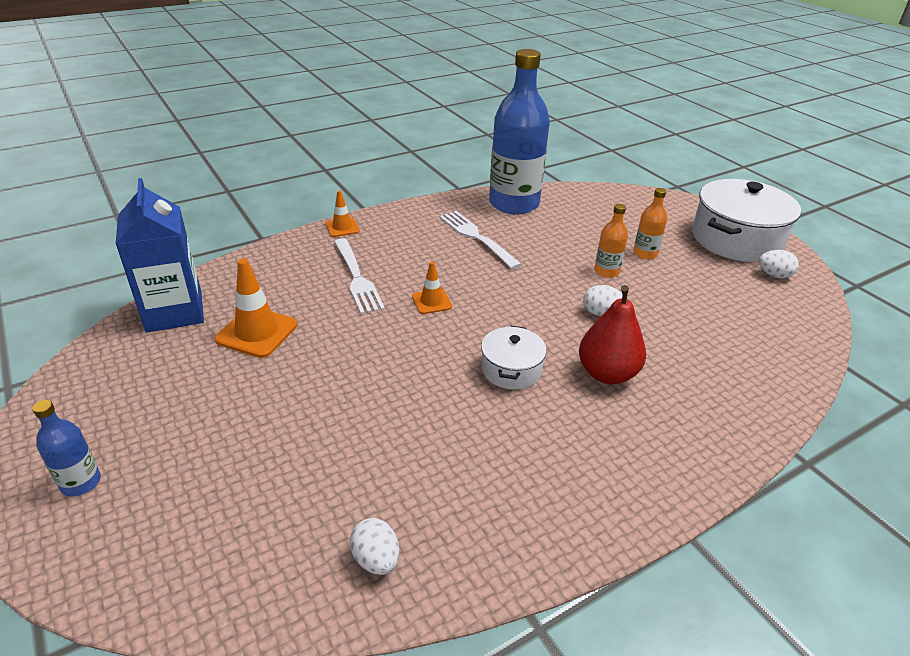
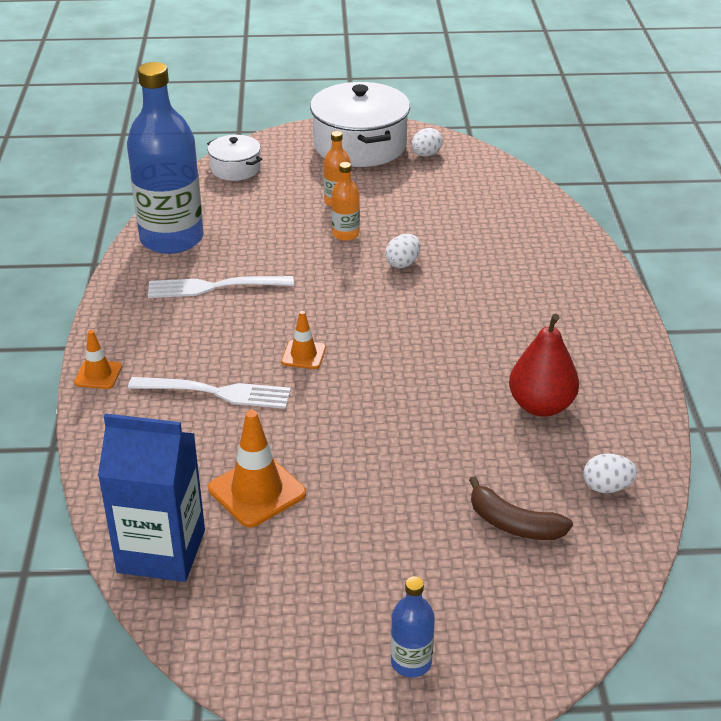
camera: 60 degrees left, 0 degrees up
(284, 498) = (514, 524): none -> brown banana
(511, 369) = (441, 343): white pot -> white pot (235, 169)
(607, 374) = (483, 294): red pear -> red pear (541, 406)

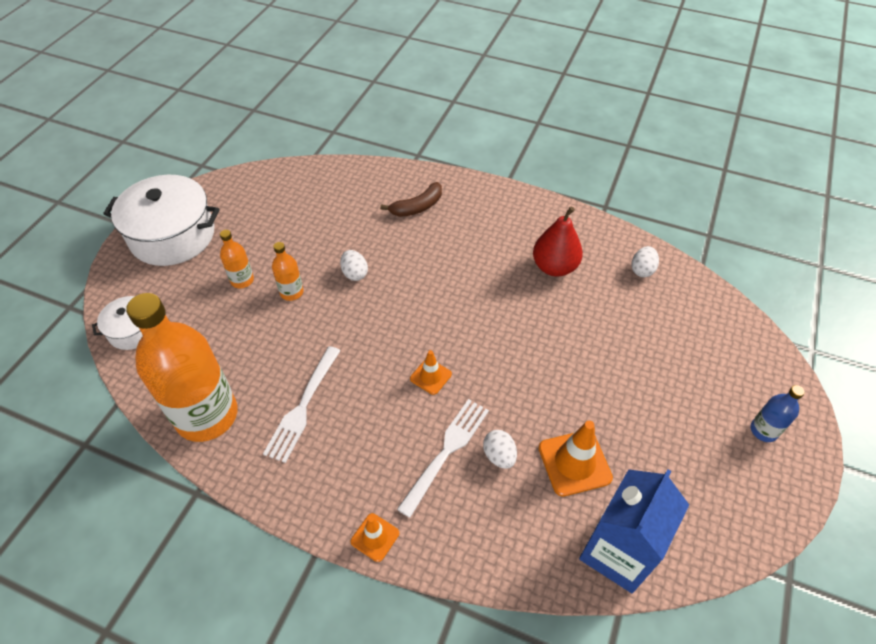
camera: 65 degrees left, 15 degrees up
(172, 239) = (207, 415): blue bottle -> orange bottle
(426, 155) = (221, 203): white egg -> white egg (499, 455)
(514, 524) = (658, 328): brown banana -> brown banana (417, 207)

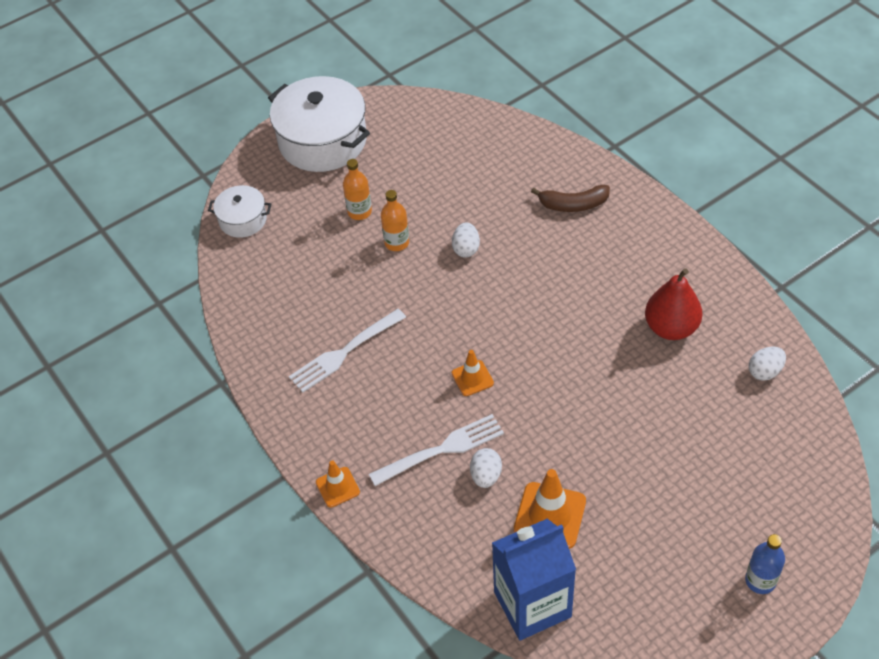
camera: 35 degrees right, 0 degrees up
(207, 415) = (262, 323): orange bottle -> none

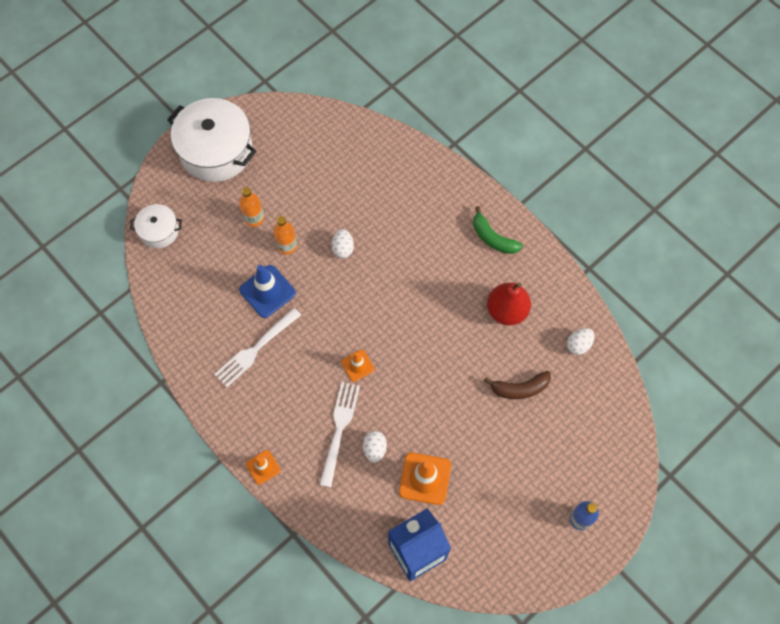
camera: 10 degrees left, 15 degrees up
(367, 290) = (267, 291): none -> blue traffic cone
(441, 450) = (339, 429): white fork -> white fork turned 45 degrees counterclockwise
(573, 204) = (425, 202): brown banana -> brown banana (520, 388)
(657, 246) = (493, 238): none -> green banana

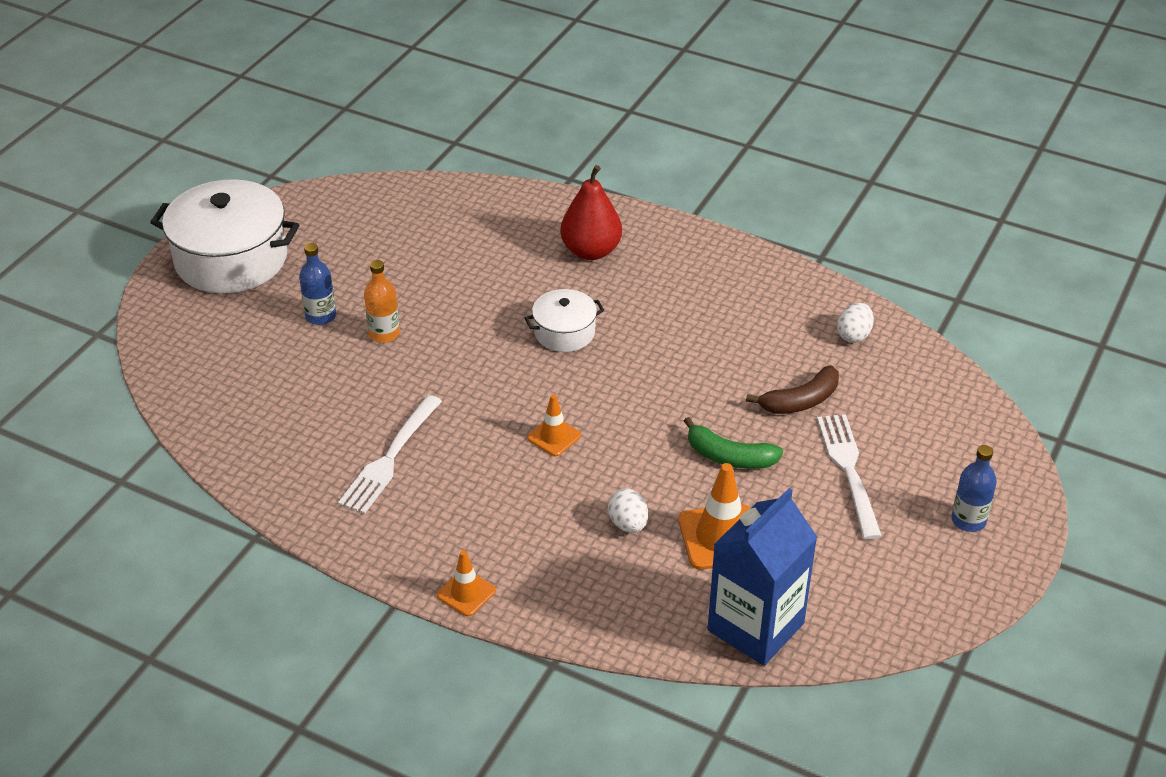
camera: 20 degrees left, 25 degrees down
(159, 231) = (180, 364): white pot -> white pot (564, 332)
(254, 218) = (320, 316): orange bottle -> blue bottle
(267, 291) = (378, 390): blue traffic cone -> none
(339, 429) = (563, 516): white fork -> white fork (849, 470)
(343, 248) = (468, 317): white egg -> none
(493, 238) = (675, 256): green banana -> green banana (729, 456)
(506, 311) = (735, 325): red pear -> red pear (591, 251)

